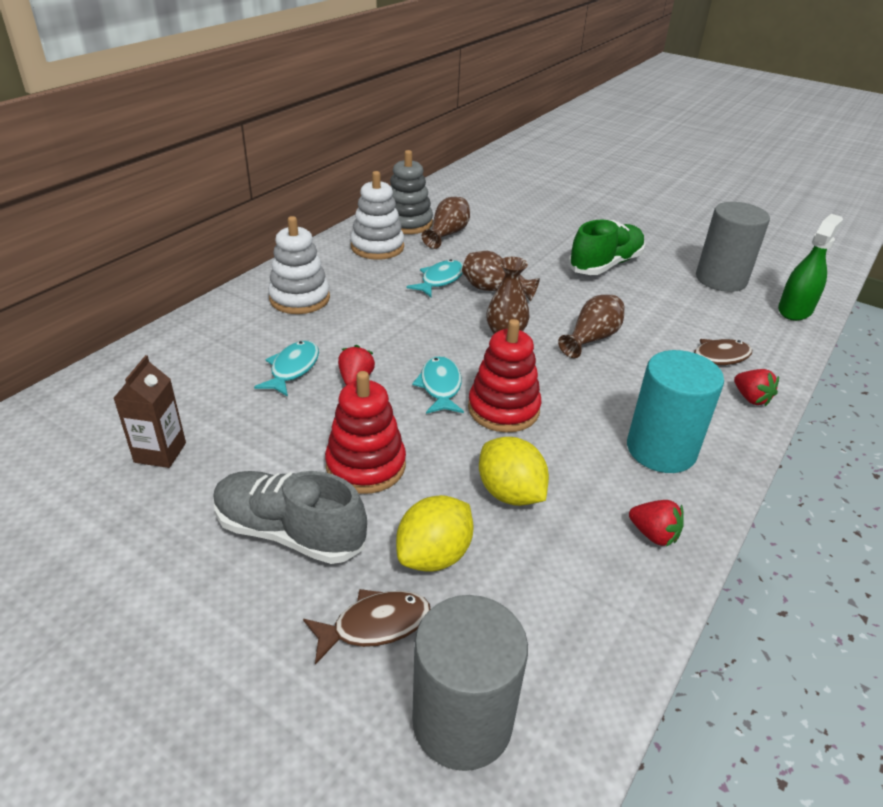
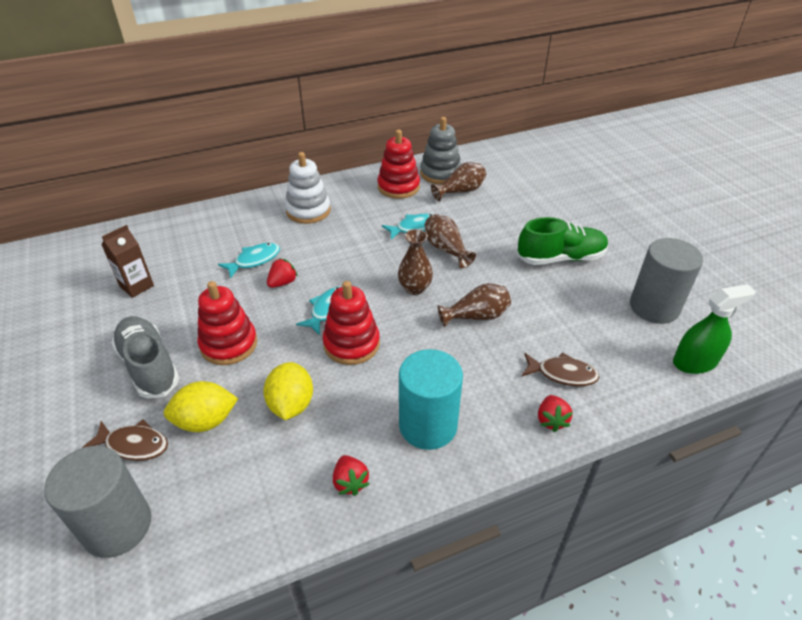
camera: 35 degrees right, 5 degrees up
(377, 247) = (398, 187): white stacking toy -> red stacking toy

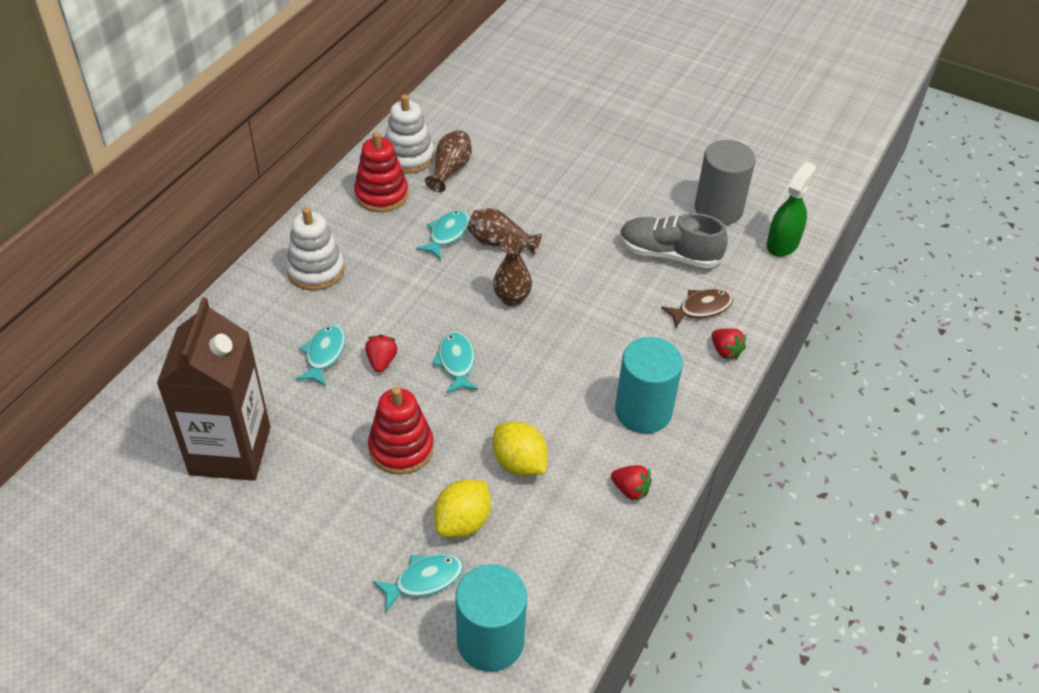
camera: 40 degrees left, 5 degrees up
(117, 526) = (490, 641): grey cylinder -> turquoise cylinder
(134, 445) = (424, 580): brown fish -> turquoise fish
(137, 286) = (230, 450): brown carton -> brown carton, size x2.15
(149, 366) = (350, 513): grey shoe -> grey shoe (669, 254)
(351, 344) = (512, 382): red stacking toy -> none
(440, 173) = (408, 157): grey stacking toy -> white stacking toy
(476, 316) = (590, 295): brown vase -> none
(560, 258) = (607, 199): green shoe -> none

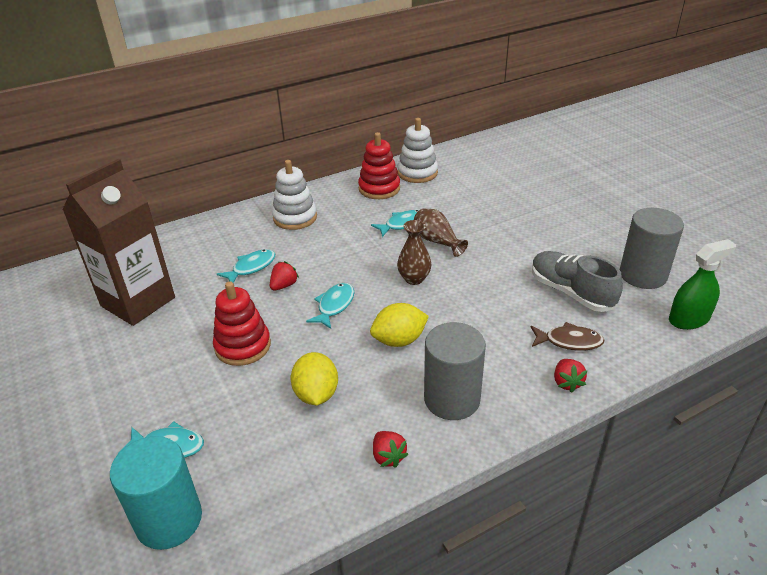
camera: 35 degrees right, 10 degrees down
(450, 170) = (440, 188): brown vase -> none
(462, 522) = (235, 417): yellow lemon -> yellow lemon (399, 340)
(643, 411) = (452, 399): turquoise cylinder -> grey cylinder

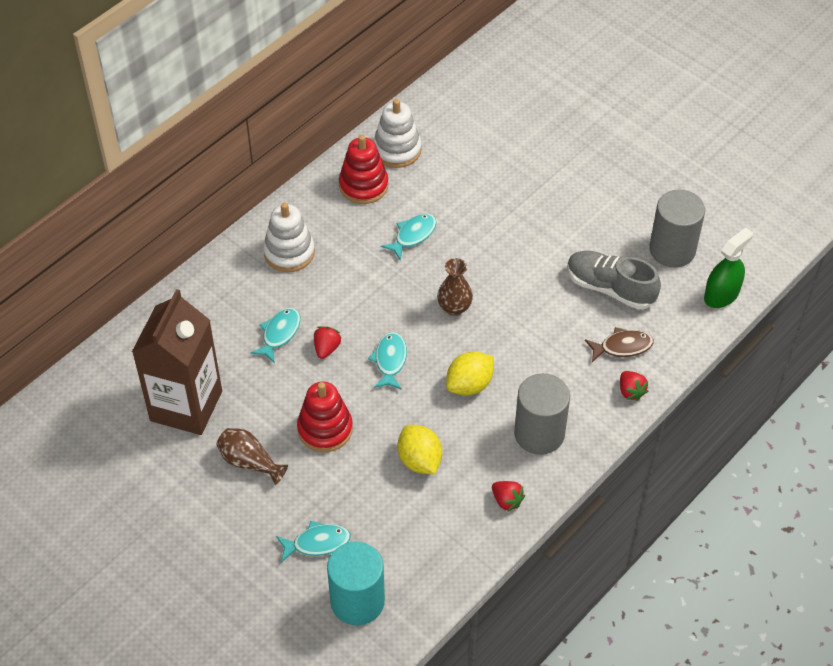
camera: 20 degrees left, 15 degrees up
(437, 241) = (458, 251): brown vase -> brown vase (249, 462)

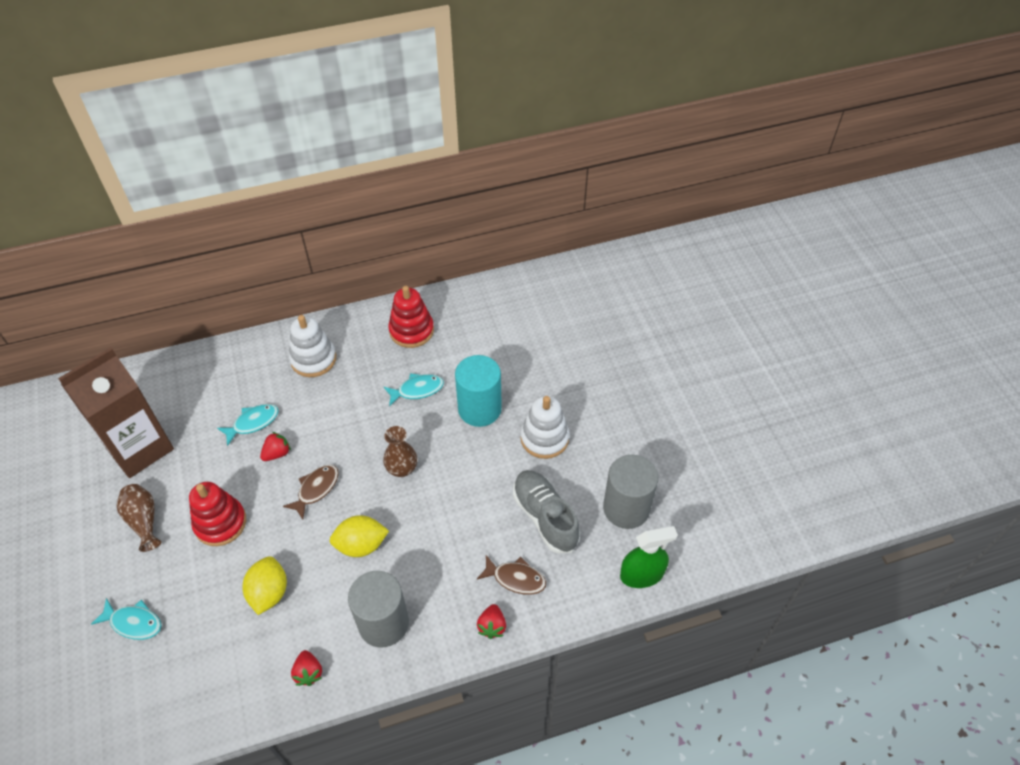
camera: 30 degrees right, 0 degrees up
(357, 601) = (119, 696): turquoise cylinder -> turquoise cylinder (479, 409)
(390, 360) = (316, 489): turquoise fish -> brown fish
(397, 150) = (459, 313): white stacking toy -> white stacking toy (544, 438)

